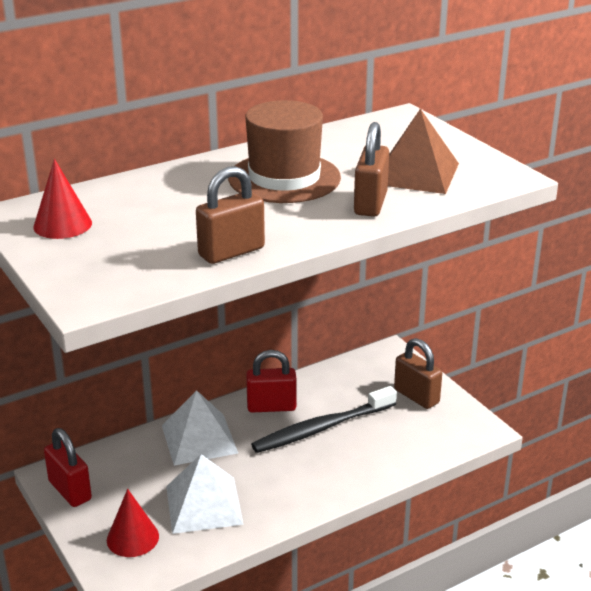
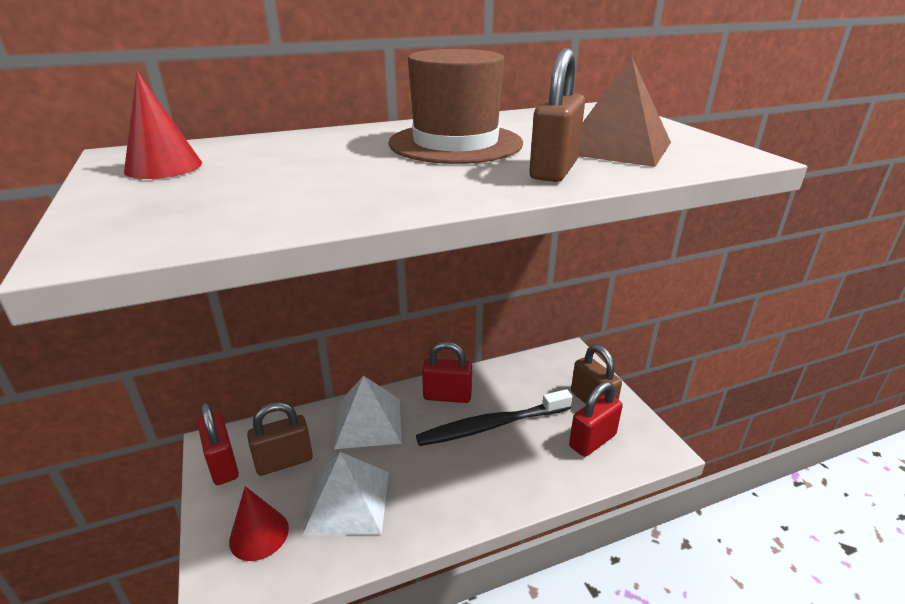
camera: 10 degrees right, 0 degrees up
(231, 252) = (343, 206): brown padlock -> brown padlock (284, 461)
(419, 430) = (592, 441): none -> red padlock

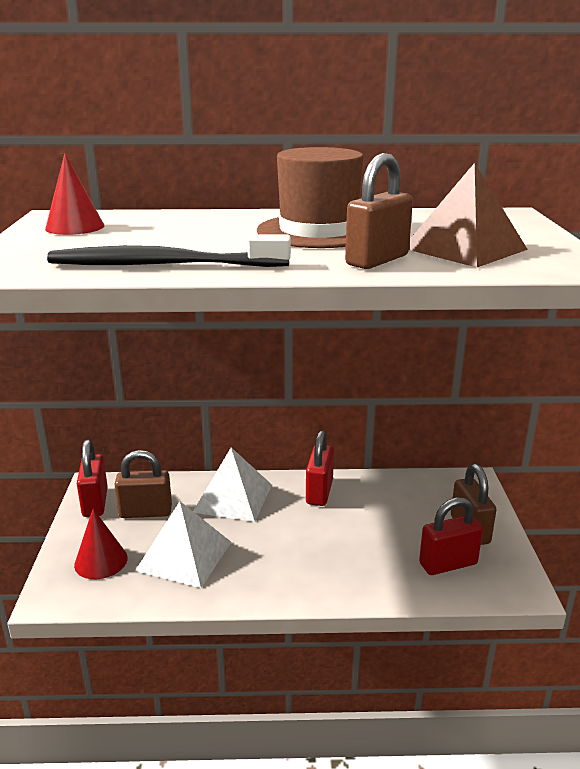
camera: 20 degrees right, 5 degrees down
(447, 396) = (319, 492): red padlock -> red padlock turned 75 degrees clockwise
(491, 425) = (349, 527): black toothbrush -> black toothbrush (163, 265)

